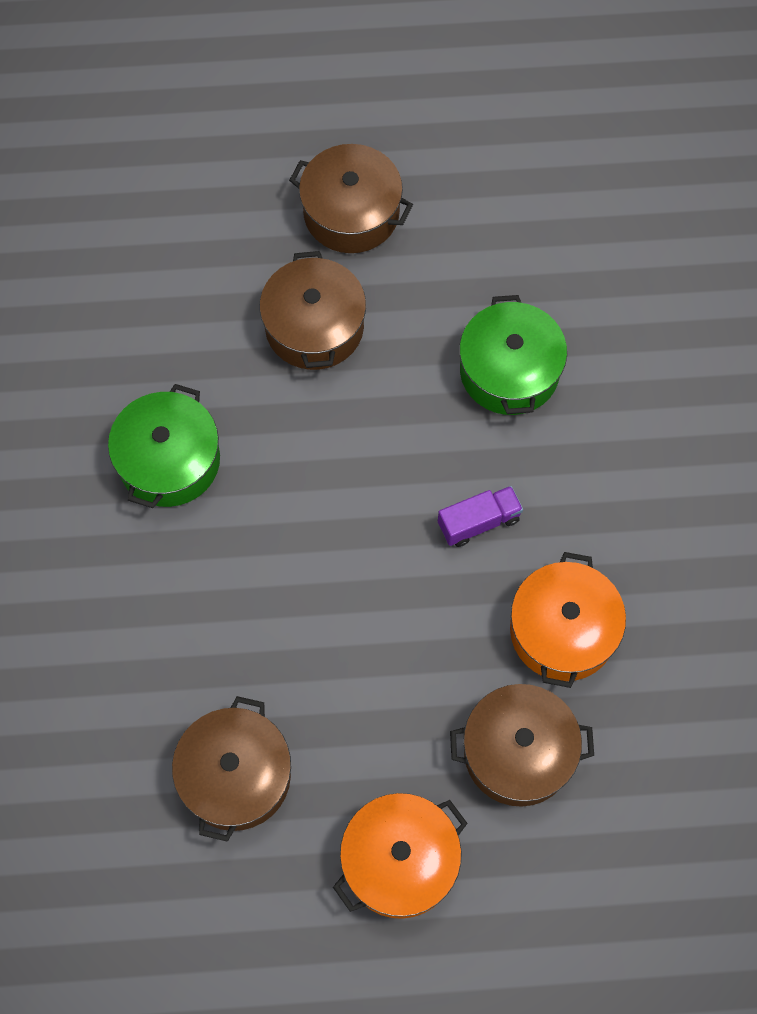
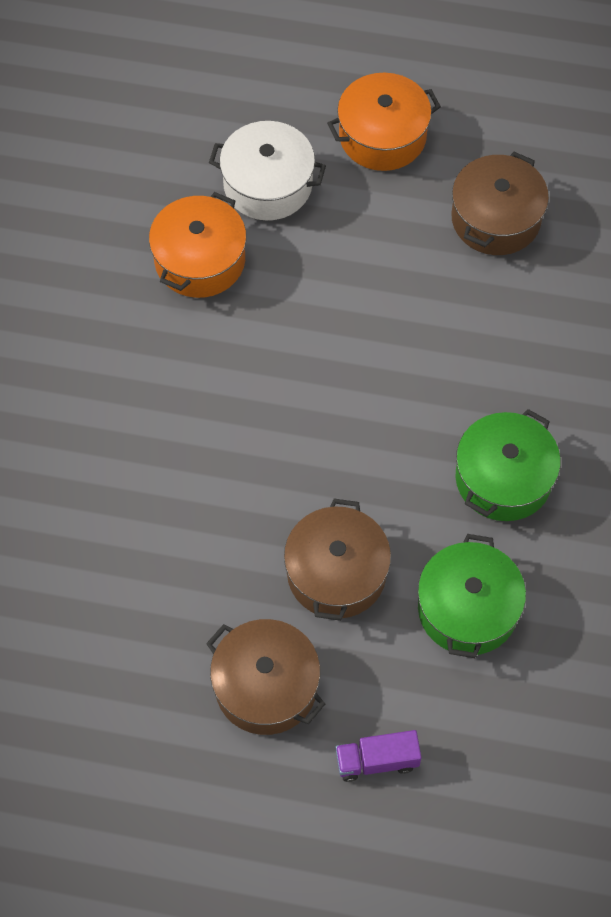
camera: 165 degrees left, 5 degrees down
(479, 522) = (239, 359): purple truck -> purple truck (377, 761)
(509, 371) = (164, 484): green pot -> green pot (467, 609)
(518, 752) = (268, 184): brown pot -> white pot

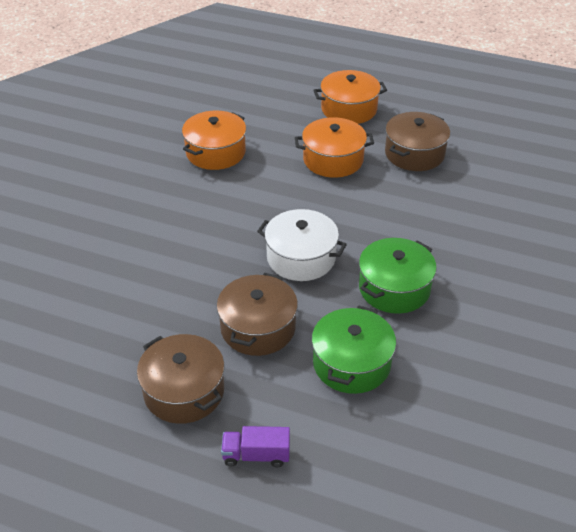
camera: 10 degrees right, 20 degrees down
(268, 184) = (270, 123): white pot -> white pot (301, 258)
(378, 249) = (333, 160): none -> orange pot

